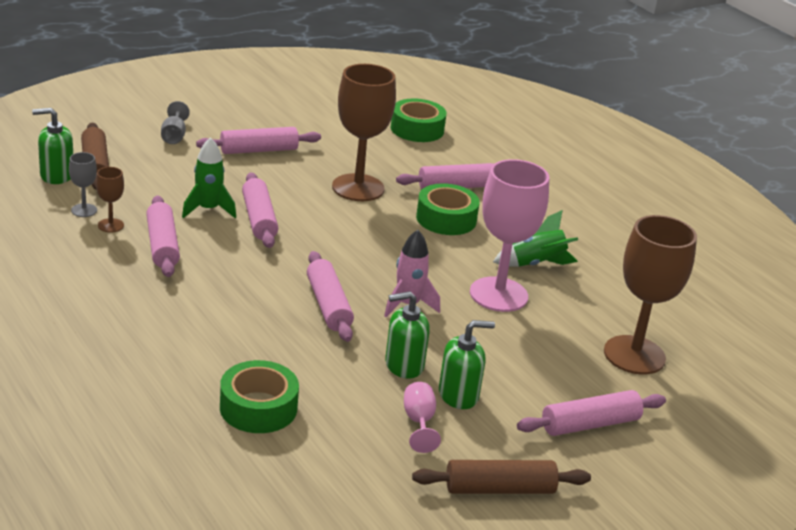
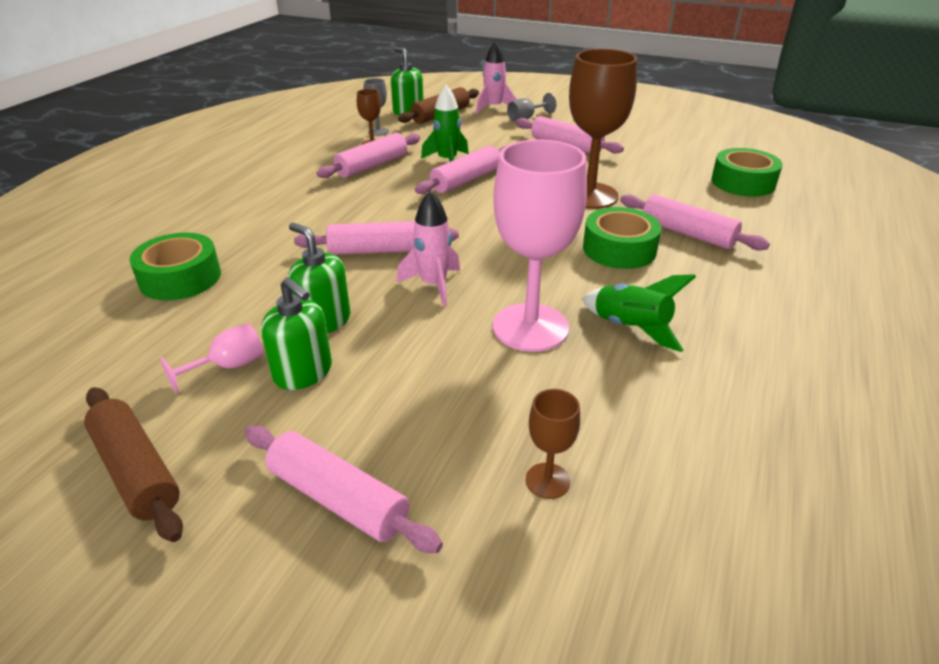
camera: 60 degrees right, 5 degrees up
(123, 136) = (494, 108): none -> pink rocket
(328, 305) = (378, 250): pink rolling pin -> pink rolling pin turned 45 degrees clockwise
(634, 355) = (547, 481): brown goblet -> brown goblet, size x0.45

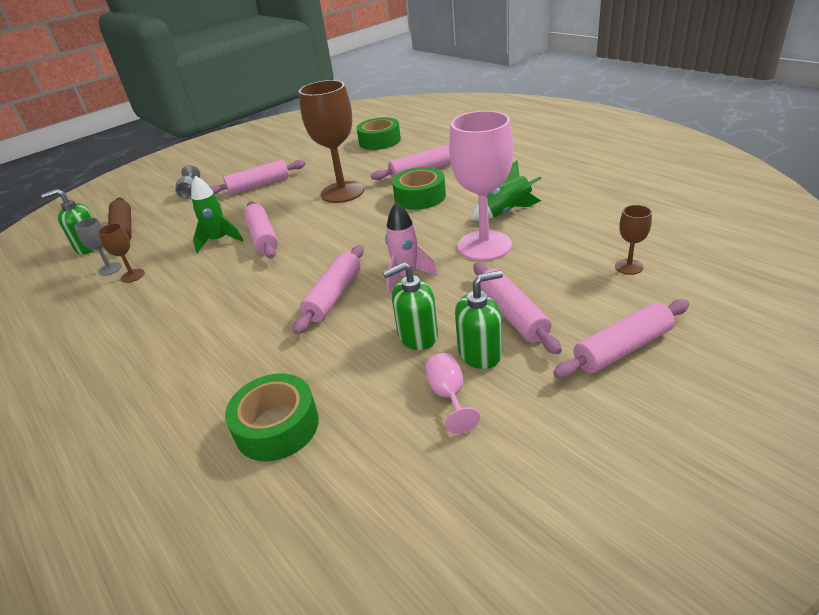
camera: 60 degrees left, 0 degrees up
(137, 470) = (562, 456): brown rolling pin -> none
(372, 165) = (178, 281): pink rolling pin -> pink rolling pin (512, 315)
(494, 108) = (149, 203): pink rocket -> none

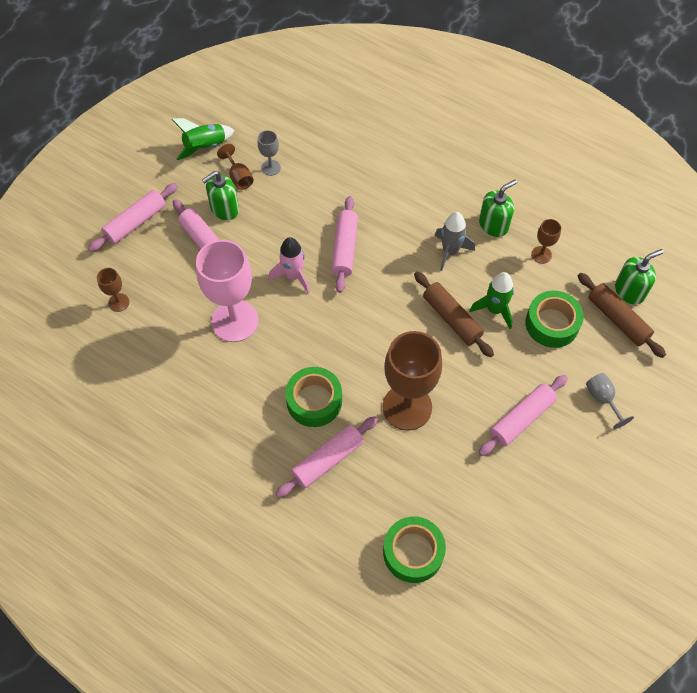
camera: 160 degrees right, 25 degrees up
(110, 269) = (573, 261): grey goblet -> grey goblet (271, 168)
(219, 285) = (450, 251): none -> grey rocket
(263, 237) = (451, 318): pink rolling pin -> brown rolling pin
(277, 426) = (333, 146): green tape -> green tape (552, 324)
(417, 336) = (269, 218): green soap dispenser -> green soap dispenser (493, 225)
(449, 396) = (239, 177): pink goblet -> brown goblet
(506, 212) = (219, 376): green rocket -> green rocket (205, 147)

